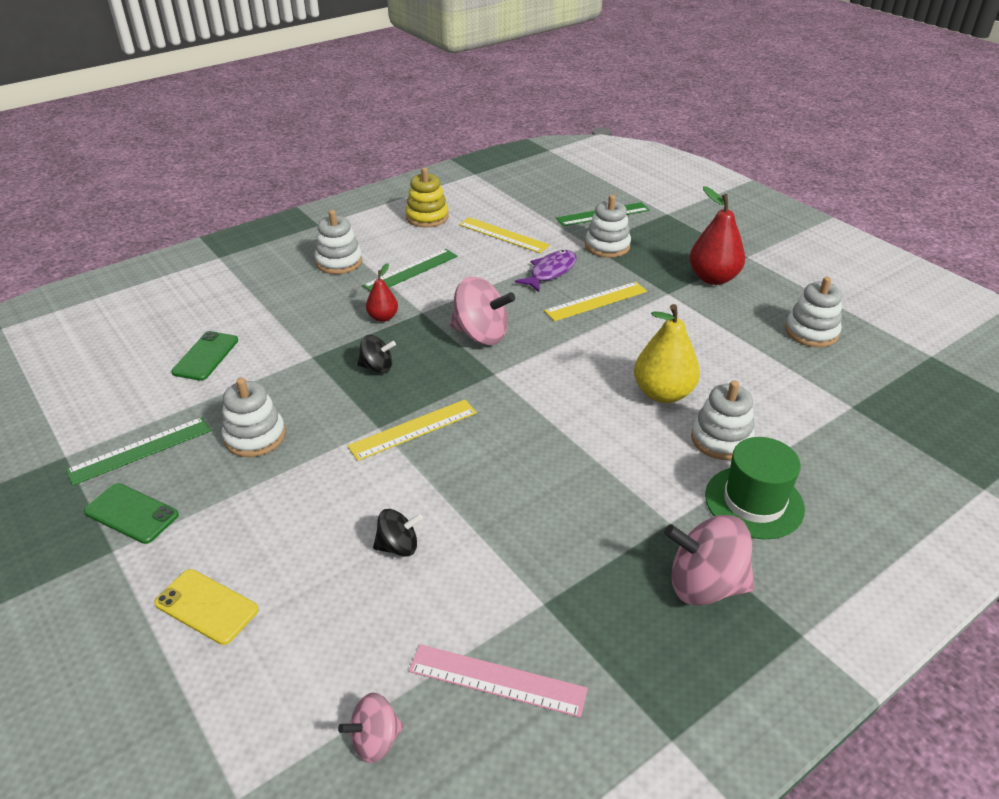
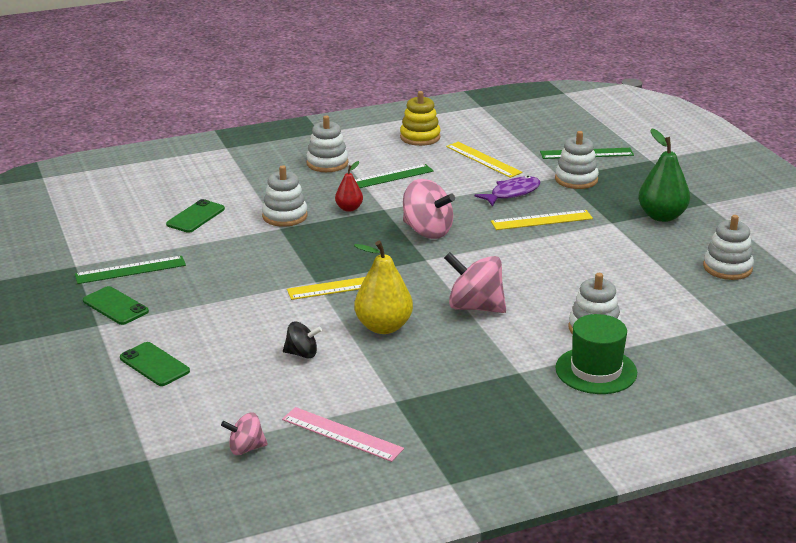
camera: 15 degrees right, 10 degrees down
(206, 606) = (154, 364): yellow phone -> green phone
(255, 436) = (218, 274): white stacking toy -> white stacking toy (285, 216)
(377, 367) = (330, 242): black spinning top -> none
(663, 393) = (563, 292): yellow pear -> yellow pear (383, 327)
(705, 585) = (524, 411): pink spinning top -> pink spinning top (475, 307)
(713, 278) = (662, 216): red pear -> green pear

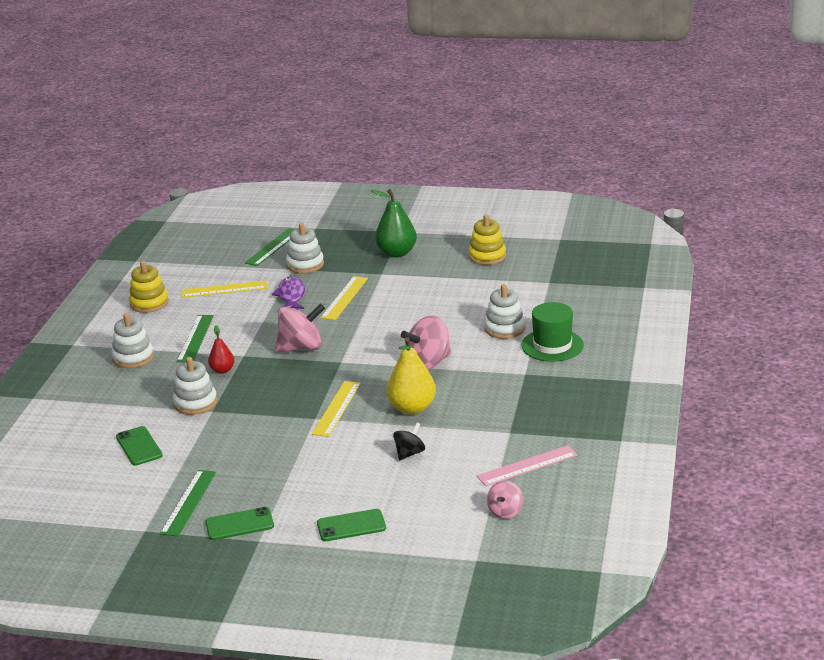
camera: 55 degrees left, 0 degrees up
(727, 268) = (487, 256): white stacking toy -> yellow stacking toy

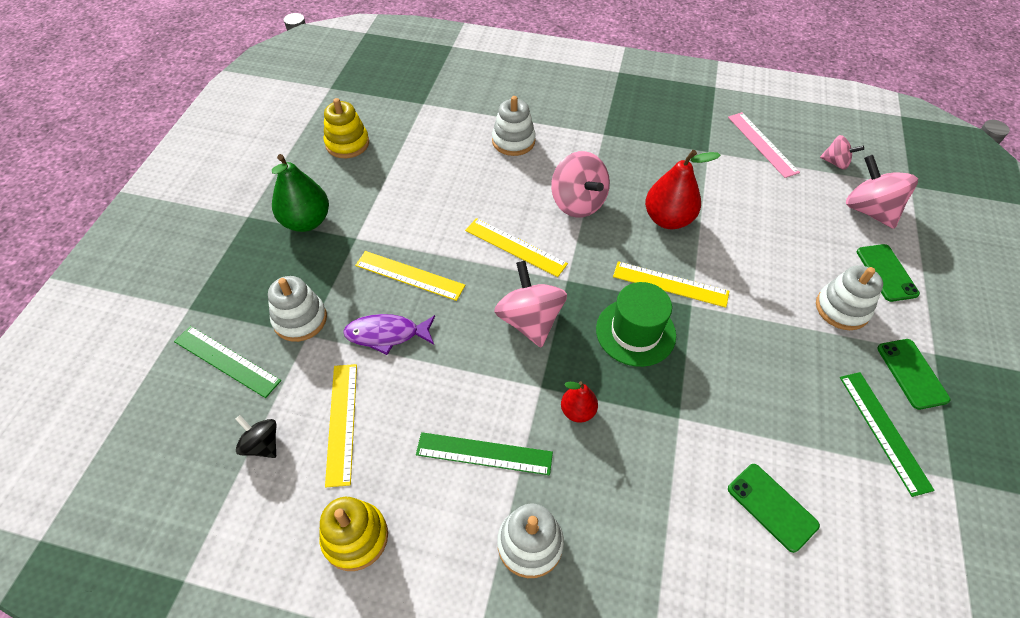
camera: 90 degrees left, 25 degrees up
(139, 446) = (772, 507): green phone -> green phone turned 75 degrees clockwise
(189, 502) = (884, 431): green ruler -> green ruler turned 60 degrees clockwise
(195, 403) = (660, 440): white stacking toy -> white stacking toy (842, 309)
(375, 337) = (515, 247): none -> yellow ruler
(409, 453) = (752, 224): black spinning top -> black spinning top (262, 444)
(412, 408) = (668, 219): yellow pear -> red pear
(434, 525) = (869, 210): none -> pink spinning top
(552, 345) = (552, 111): green hat -> green hat (635, 332)

